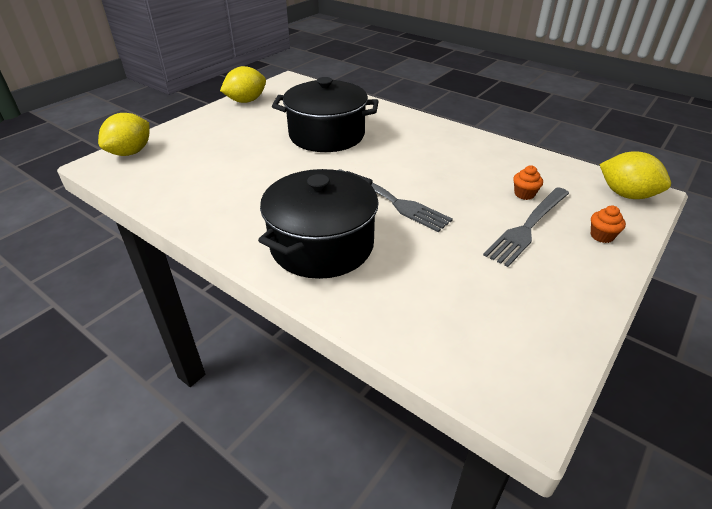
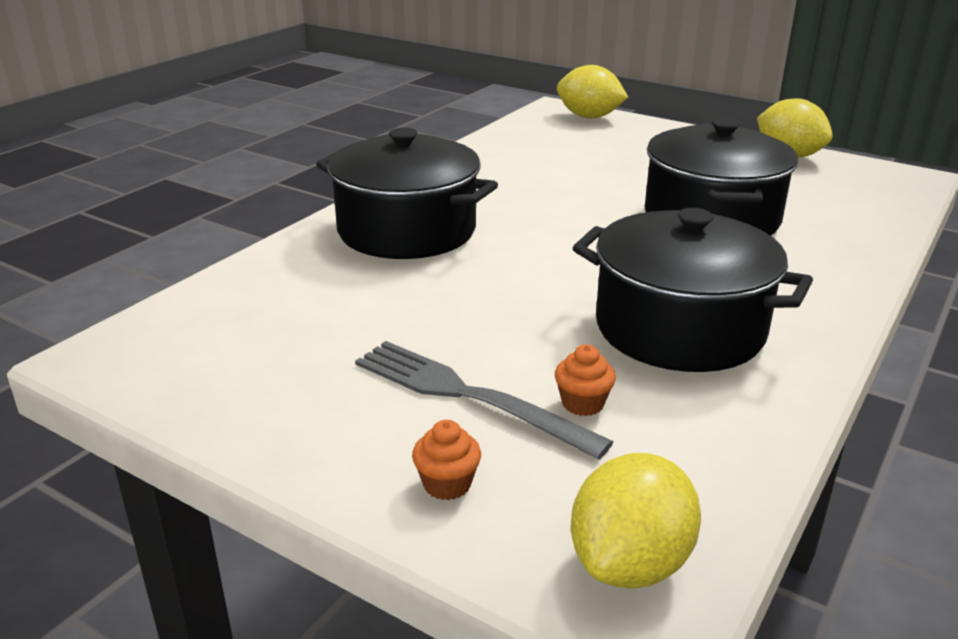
camera: 85 degrees right, 10 degrees down
(392, 201) = (522, 273): grey fork -> none
(451, 161) = (679, 329): none -> black pot

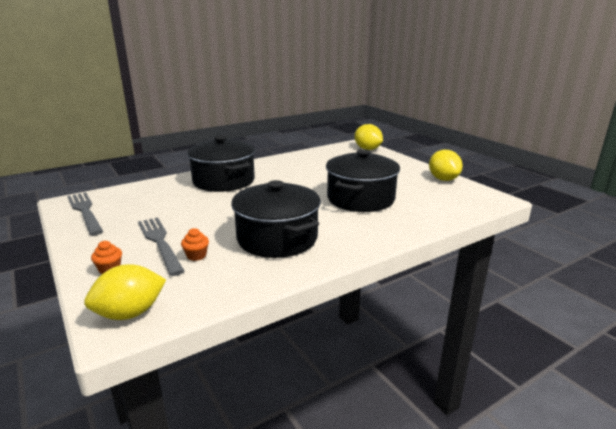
camera: 25 degrees right, 5 degrees down
(185, 367) = (85, 211): none -> grey fork

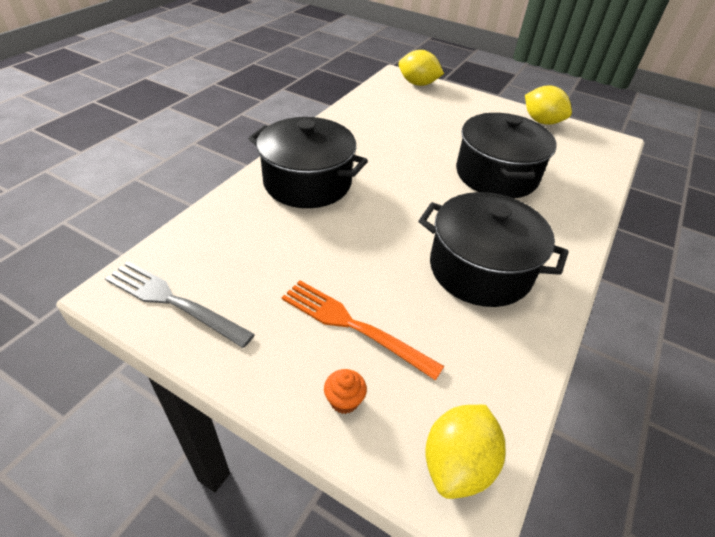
camera: 30 degrees left, 20 degrees up
(160, 242) = (353, 326): grey fork -> orange fork
(196, 256) = (424, 332): orange cupcake -> none

